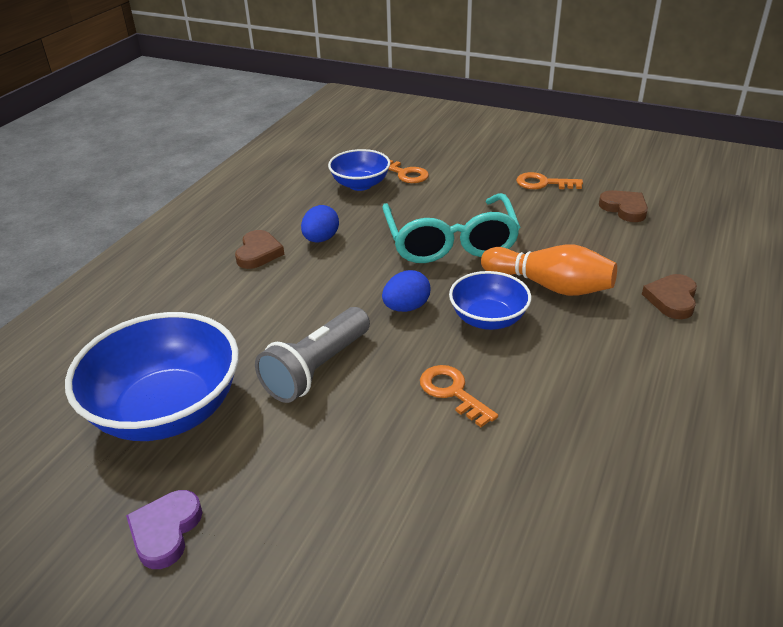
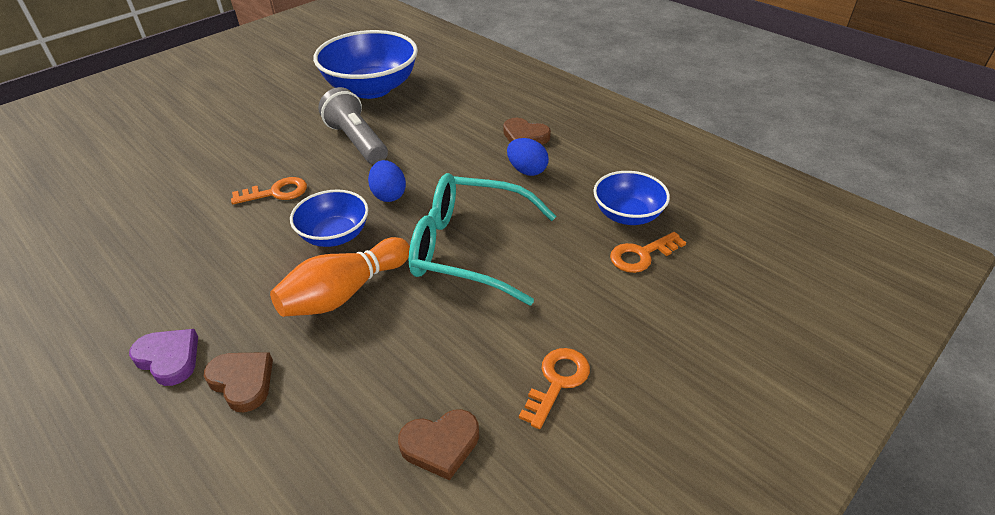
camera: 110 degrees right, 5 degrees up
(165, 531) = (285, 84): purple heart -> purple heart (169, 358)

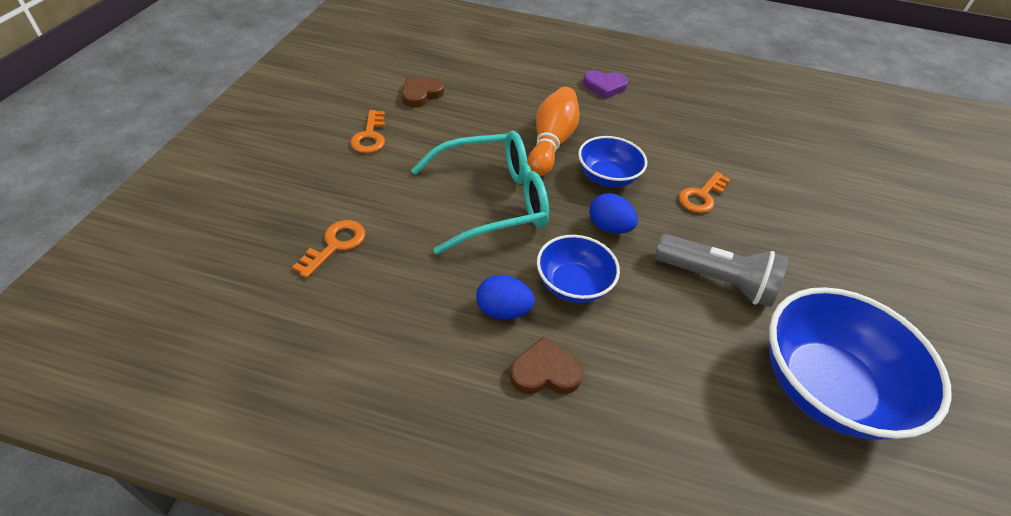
camera: 145 degrees right, 5 degrees up
(242, 382) = (552, 89): brown heart -> none
(627, 215) = (362, 288): blue bowl -> blue bowl (573, 285)

